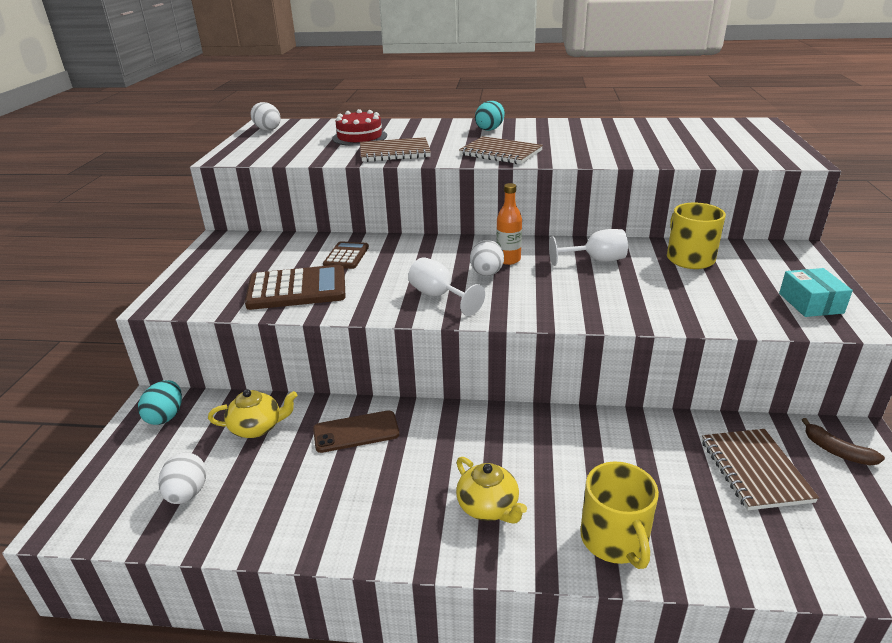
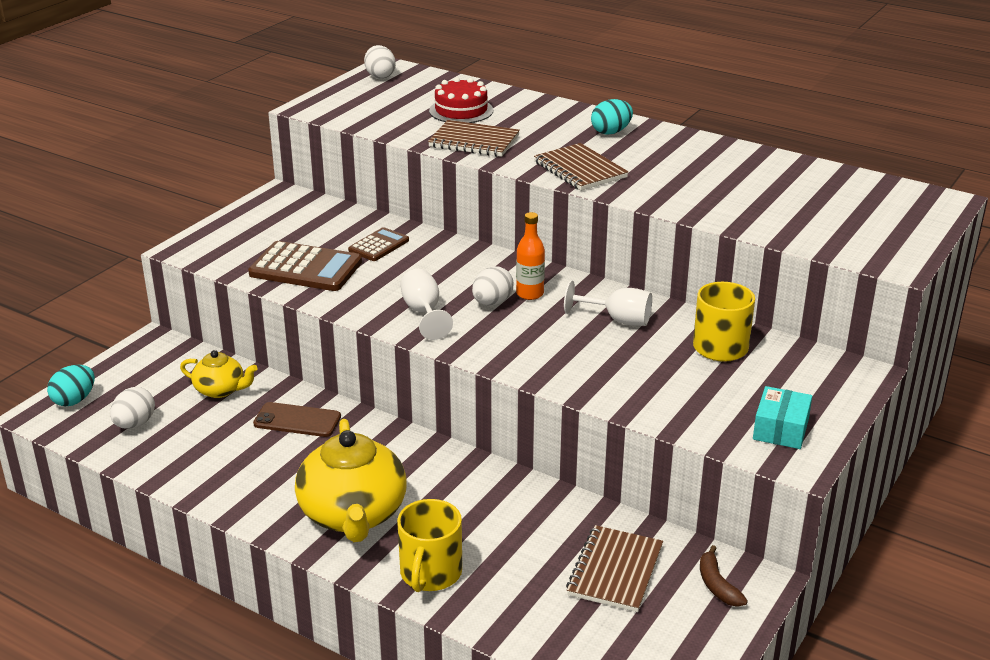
camera: 25 degrees right, 0 degrees up
(165, 416) = (155, 356): turquoise egg -> turquoise egg (74, 400)
(488, 507) = (353, 514): yellow teapot -> yellow teapot, size x1.89

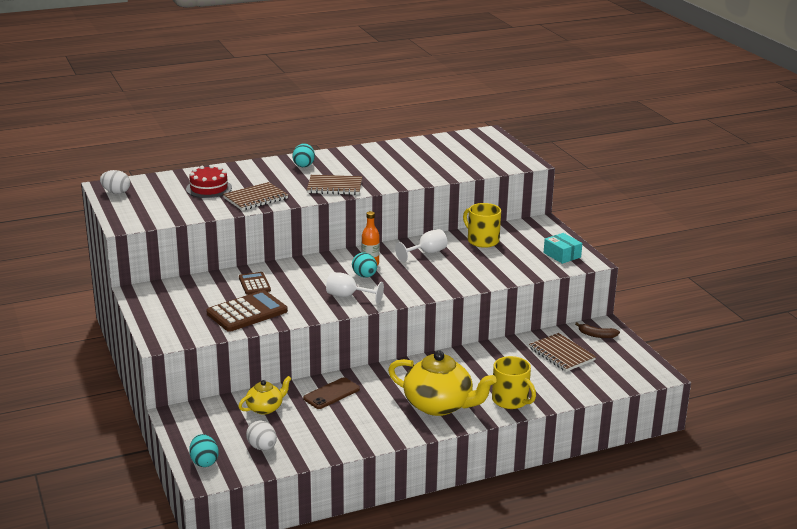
camera: 55 degrees left, 5 degrees down
(492, 303) = (364, 276): white egg -> turquoise egg

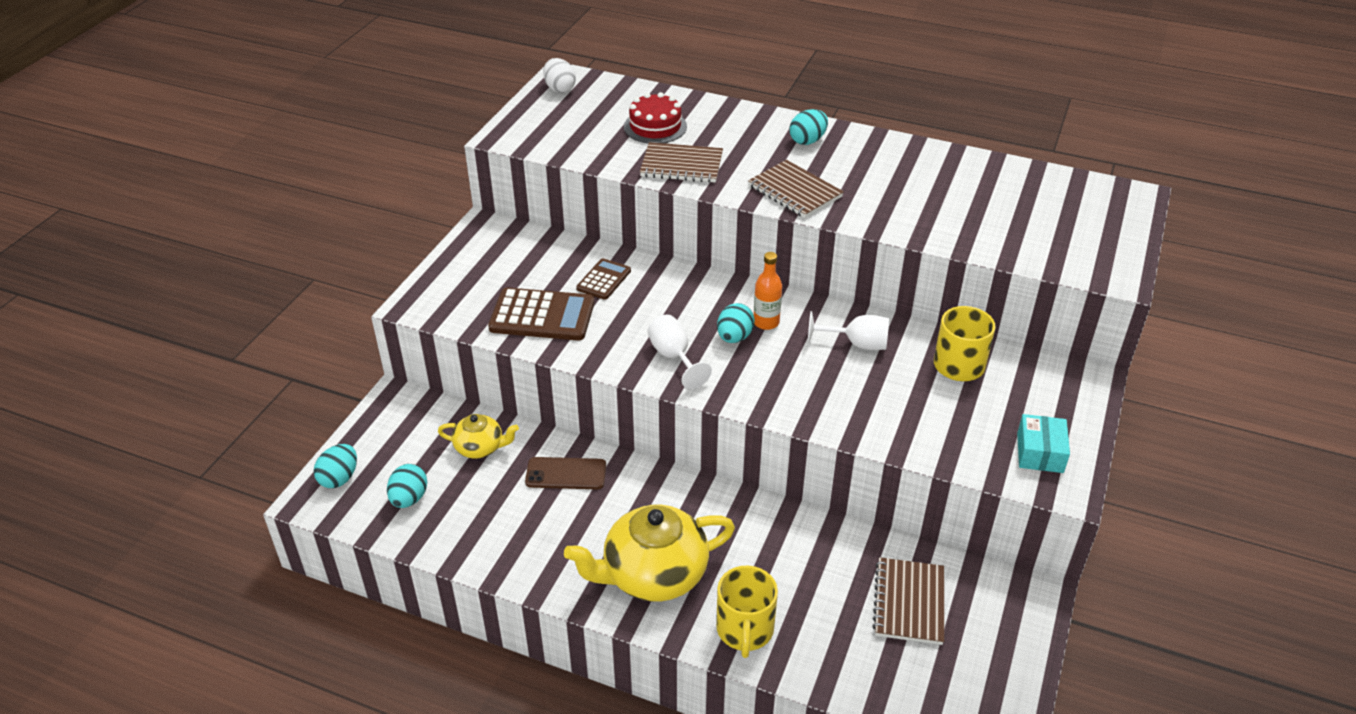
camera: 45 degrees right, 15 degrees up
(262, 447) = (409, 498): white egg -> turquoise egg
(439, 405) = (653, 574): yellow teapot -> yellow teapot turned 90 degrees clockwise
(597, 335) = (1001, 604): brown banana -> none

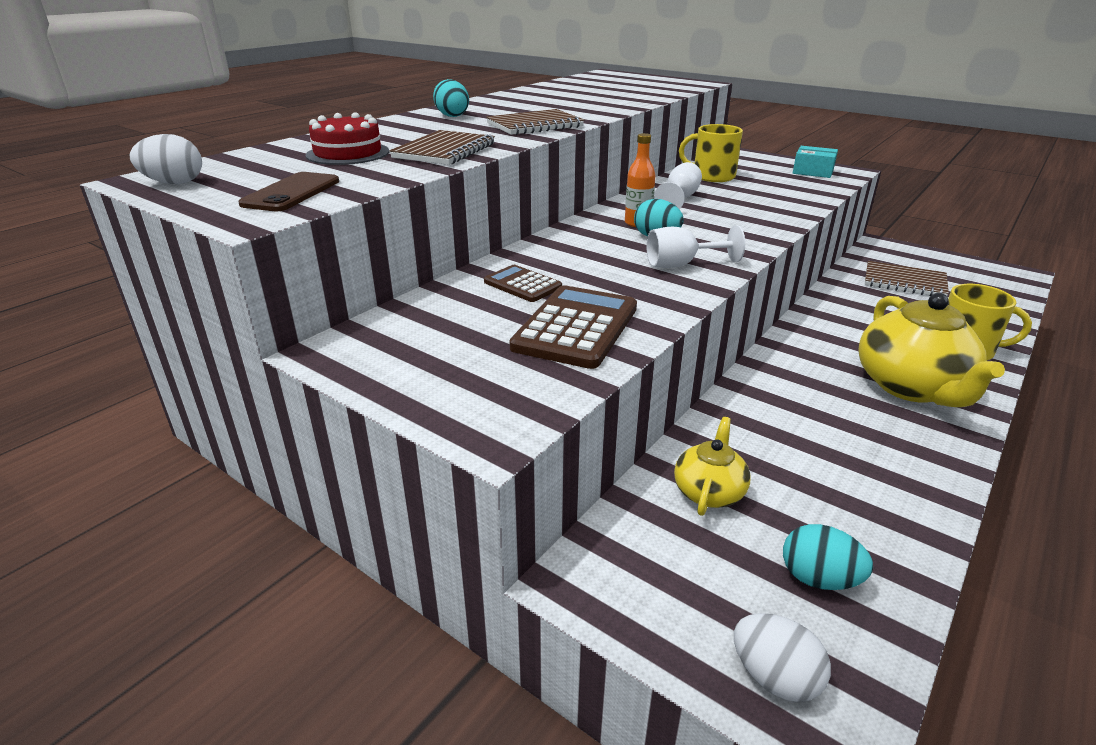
camera: 75 degrees left, 10 degrees down
(339, 478) = (774, 677): turquoise egg -> white egg
(566, 474) = (762, 424): brown phone -> brown phone (292, 193)

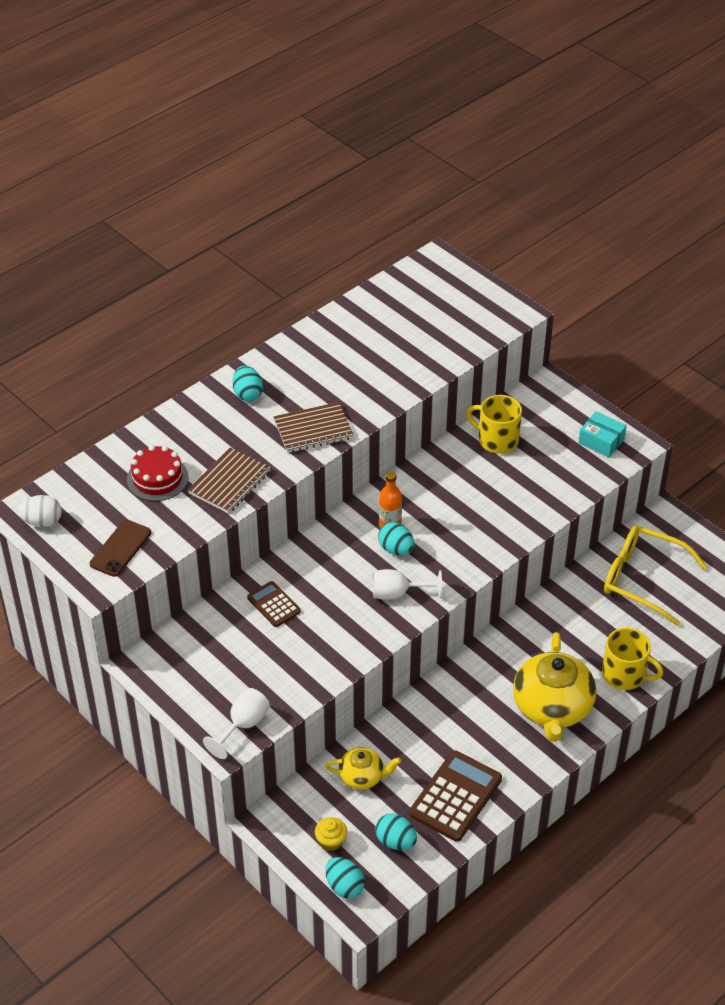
camera: 10 degrees right, 15 degrees up
(576, 328) = (296, 660): brown calculator -> brown calculator (455, 796)
(679, 199) = (445, 483): white goblet -> white goblet (243, 725)
(706, 594) = (331, 841): none -> yellow cupcake
(709, 491) = (362, 776): yellow teapot -> yellow teapot turned 60 degrees clockwise
(774, 677) = (344, 886): white egg -> turquoise egg
(904, 282) = (642, 579): brown notebook -> yellow glasses

